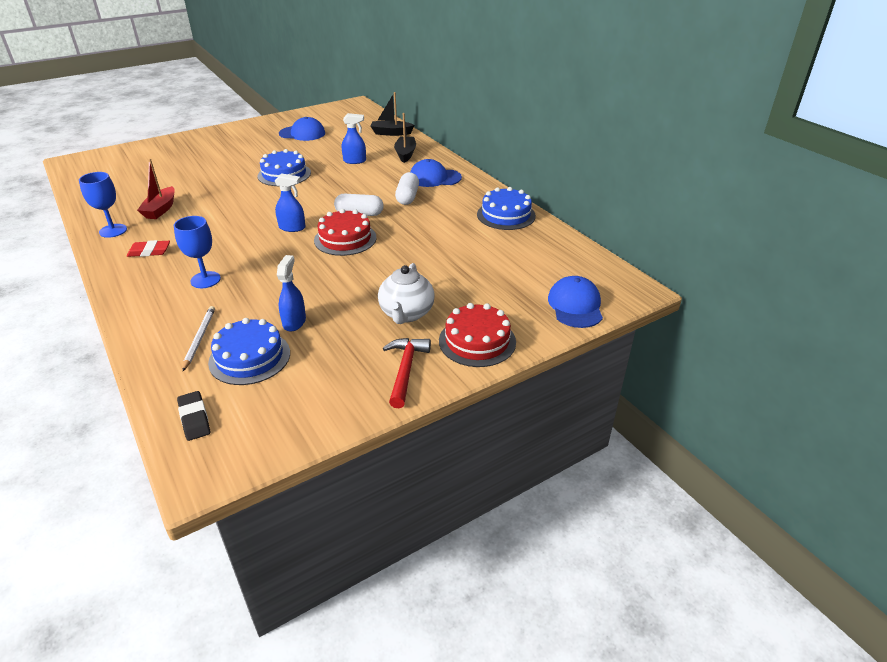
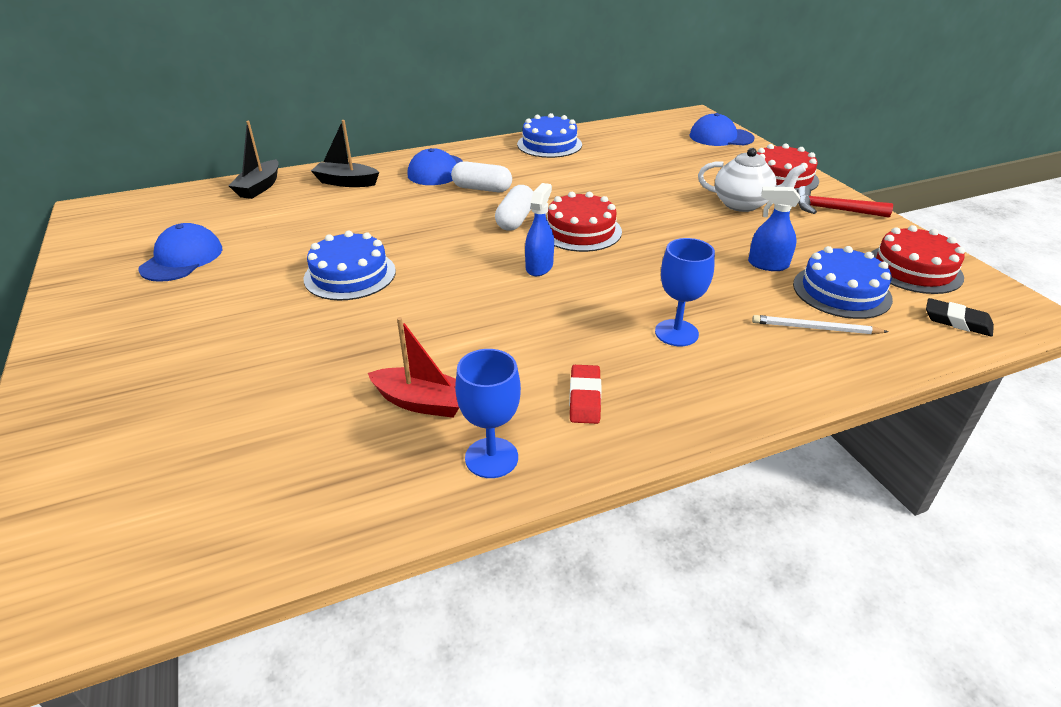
camera: 80 degrees left, 0 degrees up
(194, 418) = (957, 321): black eraser -> black eraser turned 45 degrees clockwise
(285, 408) = (914, 269): none -> red cake
(355, 161) = (342, 217): blue spray bottle -> none

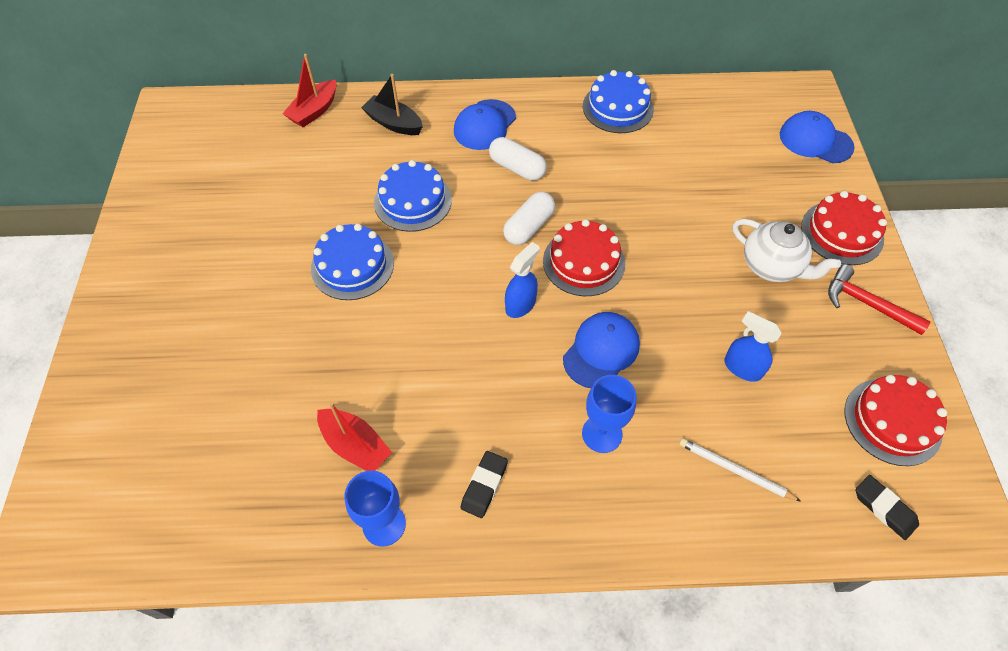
camera: 20 degrees right, 20 degrees up
(182, 258) = (224, 202): blue cap -> blue cap (601, 351)
(259, 187) = (314, 111): black boat -> red boat
(584, 398) = (484, 485): red eraser -> black eraser
(841, 291) = (793, 429): blue cake -> blue cake (413, 201)

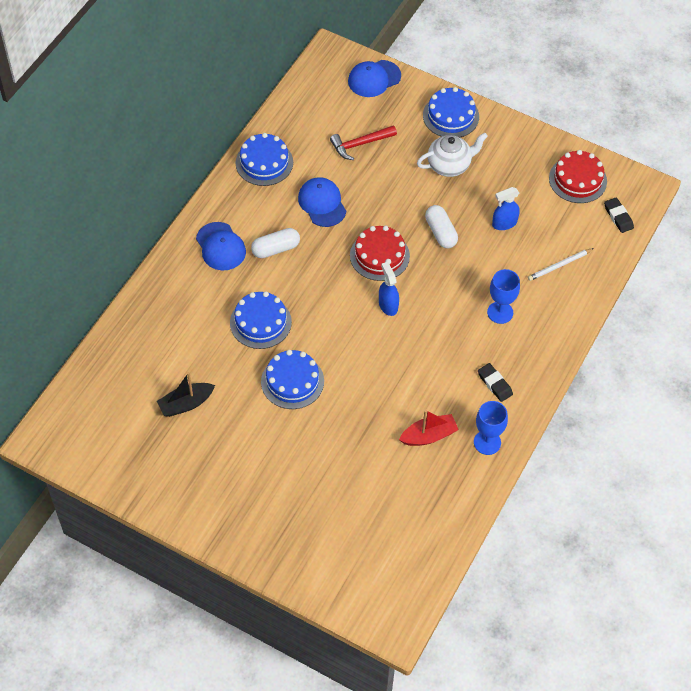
camera: 60 degrees left, 0 degrees up
(314, 111) = (123, 343): red boat -> none
(394, 123) = (176, 299): black boat -> black boat (186, 404)
(529, 227) = (331, 269): white capsule -> white capsule (441, 232)
(601, 351) = (448, 283): blue cap -> blue cap (322, 203)
(842, 232) = (451, 116): red cake -> blue cake
(866, 304) = (504, 139): red hammer -> red hammer (360, 144)
(884, 508) = (618, 217): black eraser -> black eraser turned 75 degrees clockwise

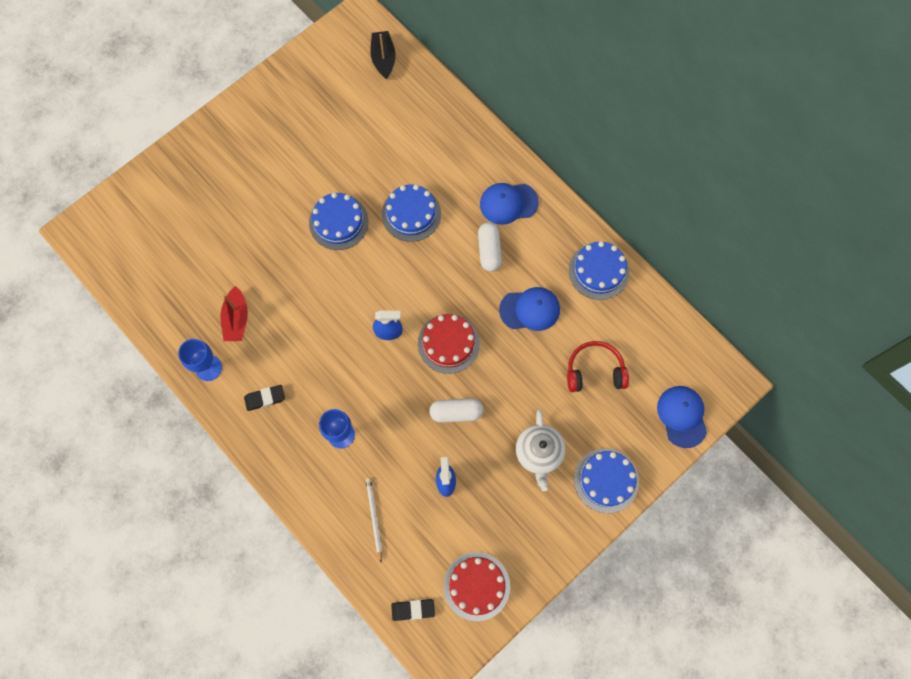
camera: 110 degrees right, 15 degrees up
(186, 404) = (350, 131): black boat -> black boat (383, 59)
(360, 144) = (594, 371): red hammer -> red headphones

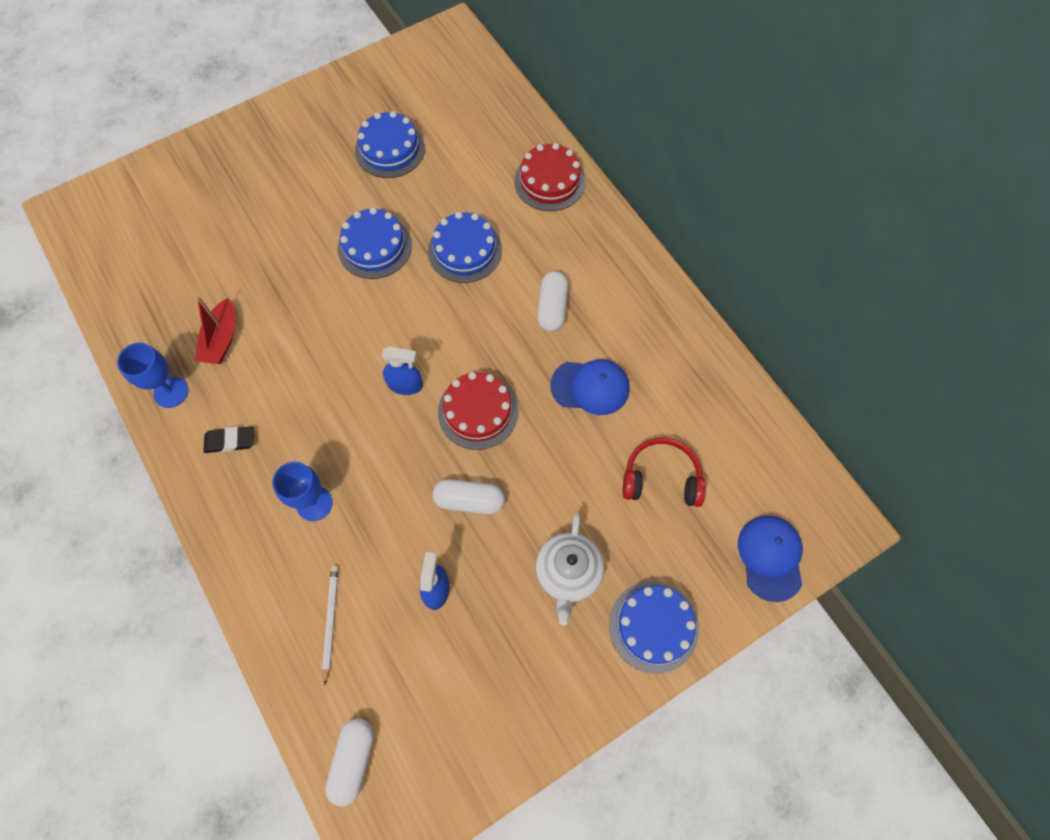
camera: 10 degrees right, 5 degrees down
(383, 59) = (470, 78): black boat -> none
(413, 609) = (353, 760): black eraser -> white capsule
(476, 586) = (448, 743): red cake -> red cake (549, 181)
(508, 203) = (587, 257): blue cap -> none
(598, 271) = (687, 354): blue cake -> blue cake (390, 149)

